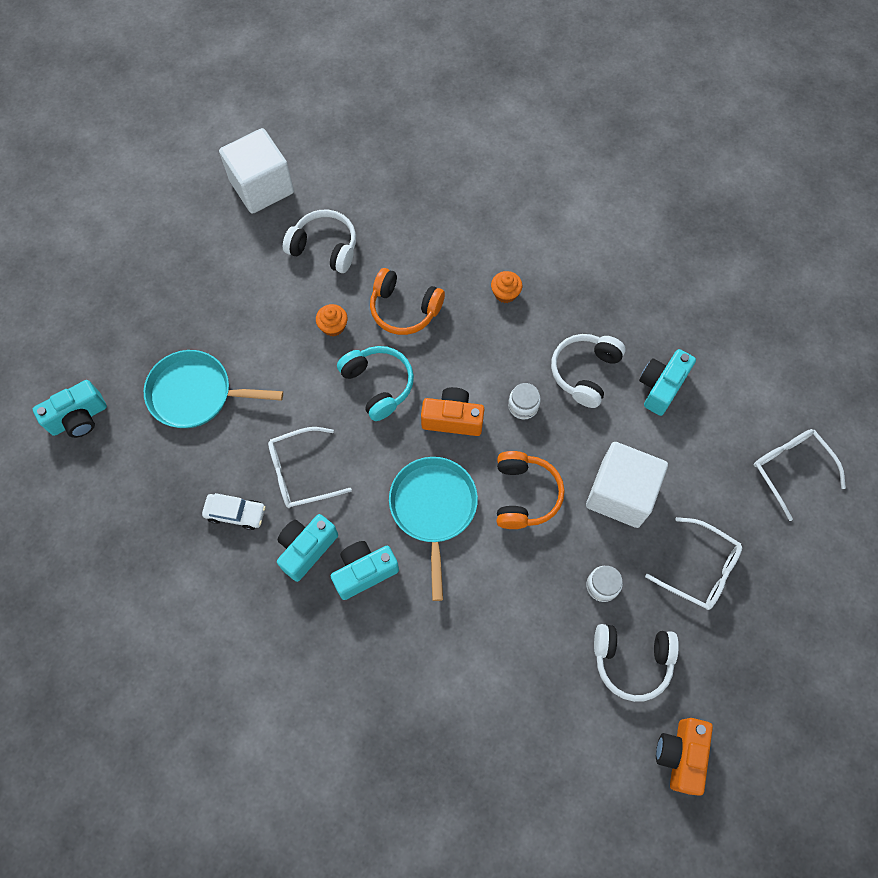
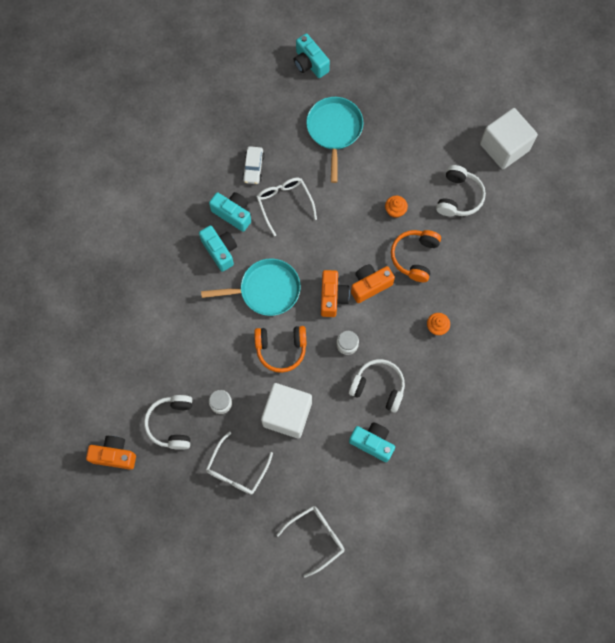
camera: 85 degrees right, 5 degrees up
(378, 385) = (353, 245): turquoise headphones -> none
(439, 369) = (370, 285): none -> orange camera

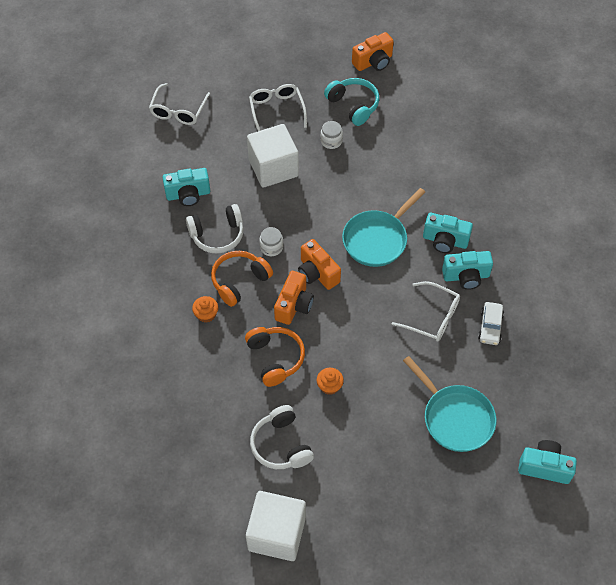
camera: 140 degrees right, 15 degrees down
(172, 423) = (353, 105): white headphones -> turquoise headphones
(253, 168) = (490, 327): white car -> white car turned 135 degrees counterclockwise
(281, 349) = (322, 207): orange headphones -> orange headphones (239, 281)

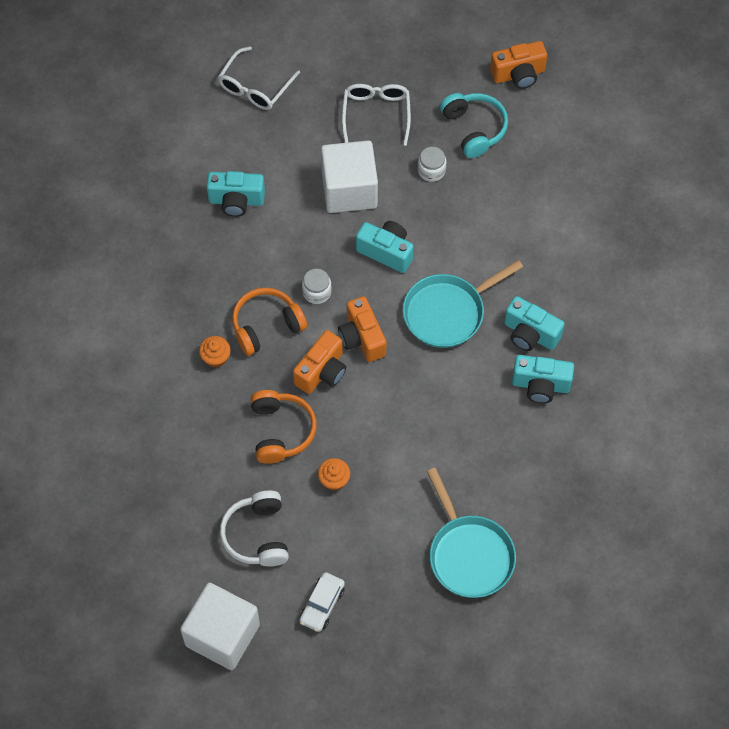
camera: 15 degrees right, 5 degrees up
(217, 235) = (257, 261): white headphones -> none
(432, 317) = (482, 426): white glasses -> none
(490, 327) = (548, 455): white car -> white car (322, 605)
(544, 467) = (554, 639): turquoise camera -> turquoise camera (386, 252)

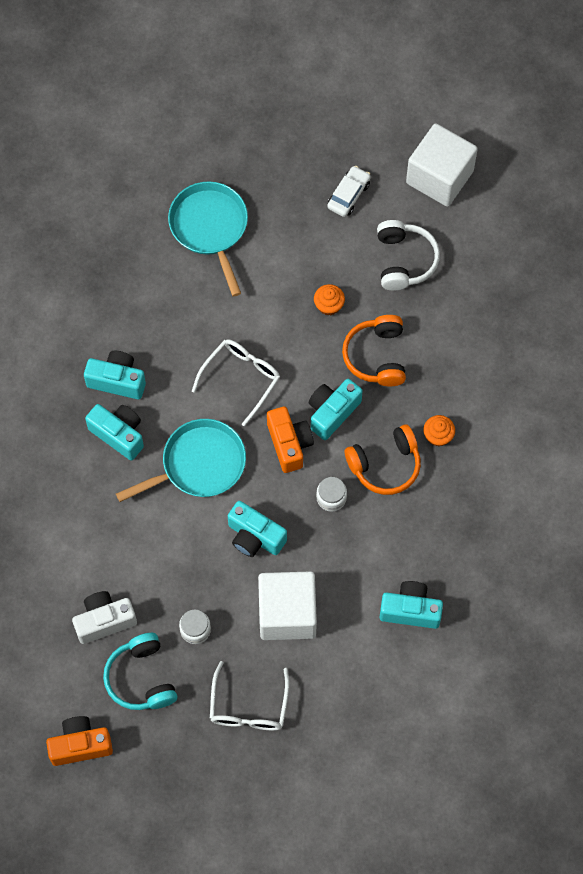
camera: 175 degrees left, 5 degrees up
(255, 87) = (383, 754): white glasses -> white glasses (241, 378)
(322, 371) = (332, 412): orange camera -> turquoise camera
(515, 171) = (104, 621): none -> white camera

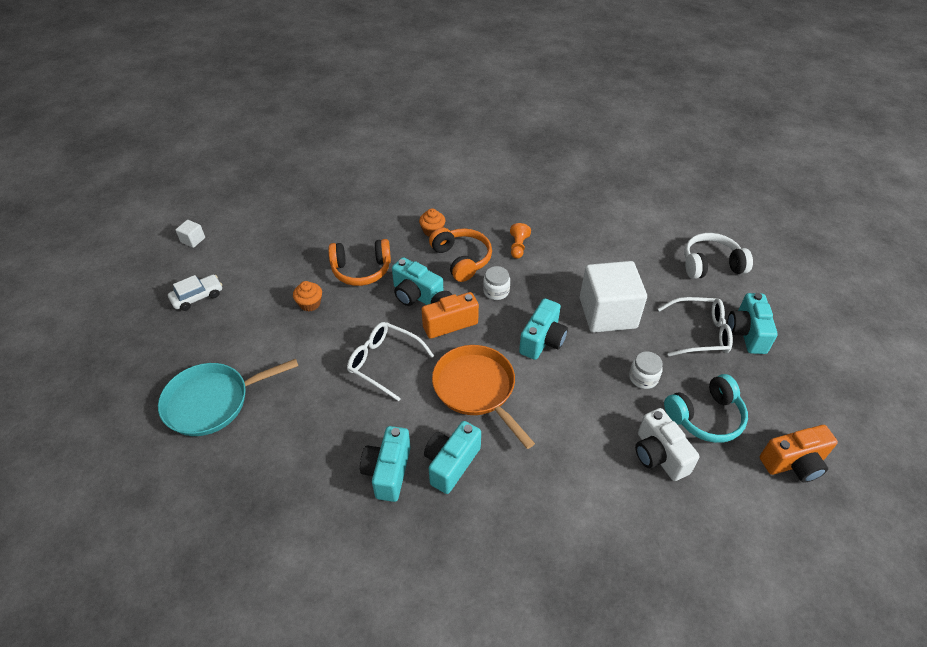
camera: 95 degrees left, 20 degrees down
(80, 745) = (793, 463): orange camera -> orange camera turned 90 degrees counterclockwise
(199, 464) = (477, 389): turquoise pan -> orange pan
(348, 195) = (197, 297): white car -> white car turned 120 degrees clockwise
(402, 531) = (518, 247): none -> orange pawn
(404, 260) = (270, 257): white headphones -> white headphones (711, 265)
(410, 610) = (583, 239): turquoise camera -> turquoise camera (746, 333)
(439, 177) = (193, 240): white cube -> white cube, size x0.40

